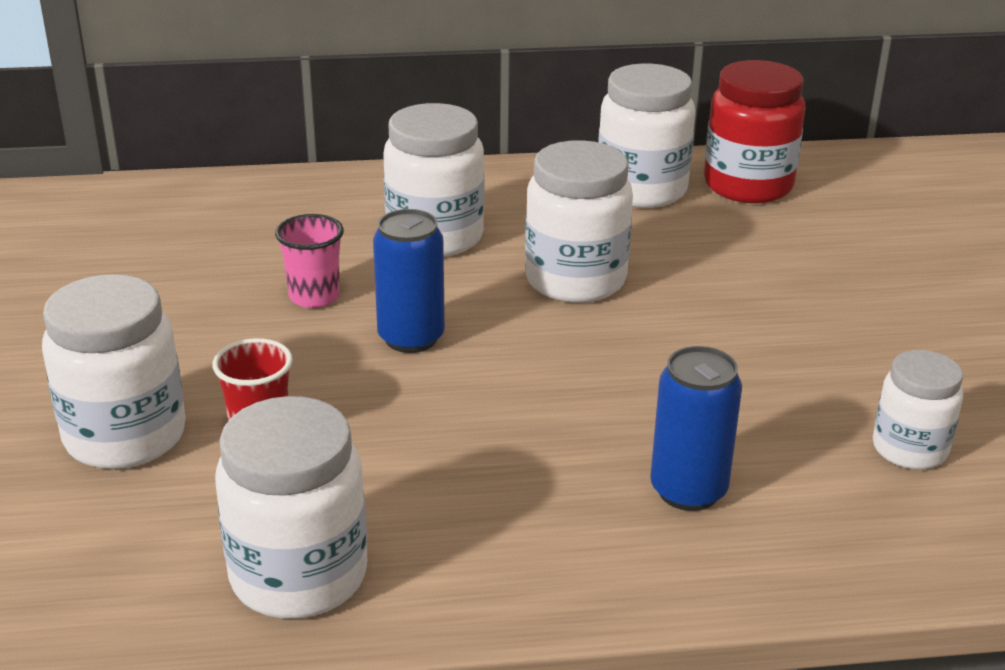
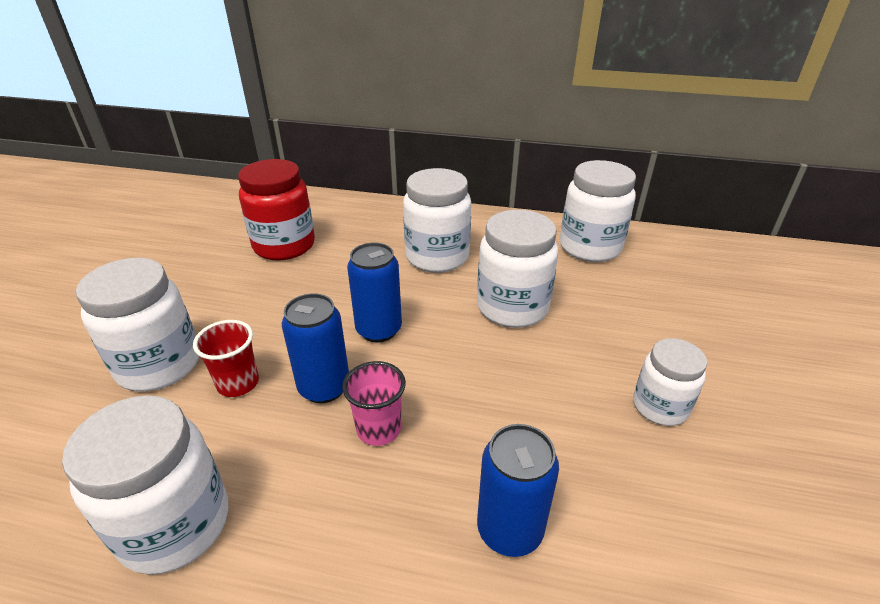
camera: 20 degrees right, 5 degrees up
(314, 297) = (338, 285): pink cup -> pink cup (379, 429)
(382, 413) = (324, 387): none -> blue can
(748, 185) = (667, 257): red jar -> red jar (284, 246)
(909, 449) = (727, 541): white jar -> white jar (660, 406)

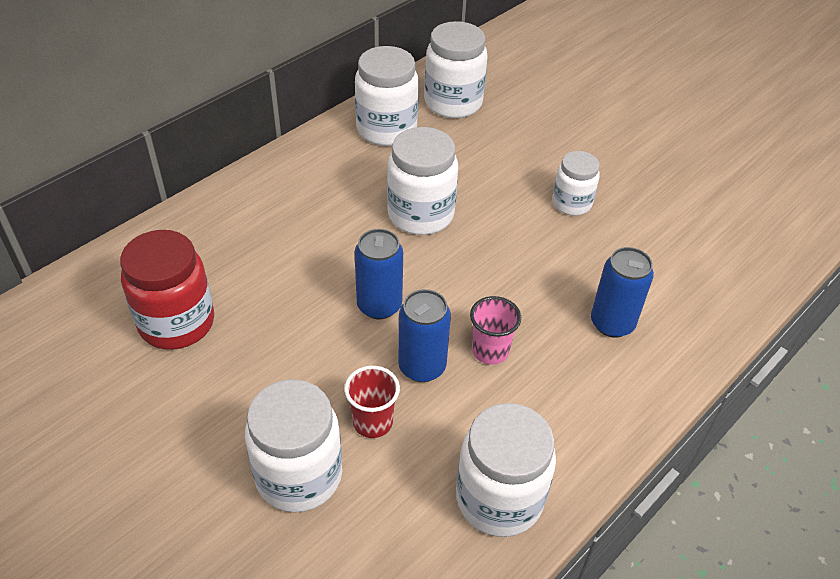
camera: 60 degrees left, 10 degrees up
(437, 257) = (310, 223): white jar -> white jar (453, 103)

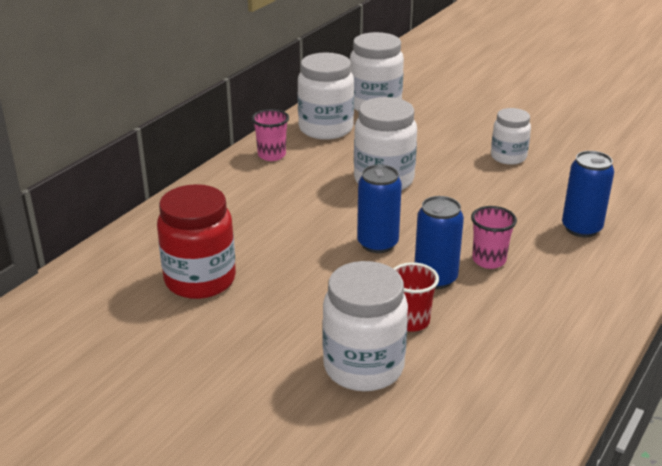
camera: 10 degrees left, 15 degrees down
(314, 159) = (271, 155): none -> pink cup
(499, 499) = (546, 355): white jar -> none

